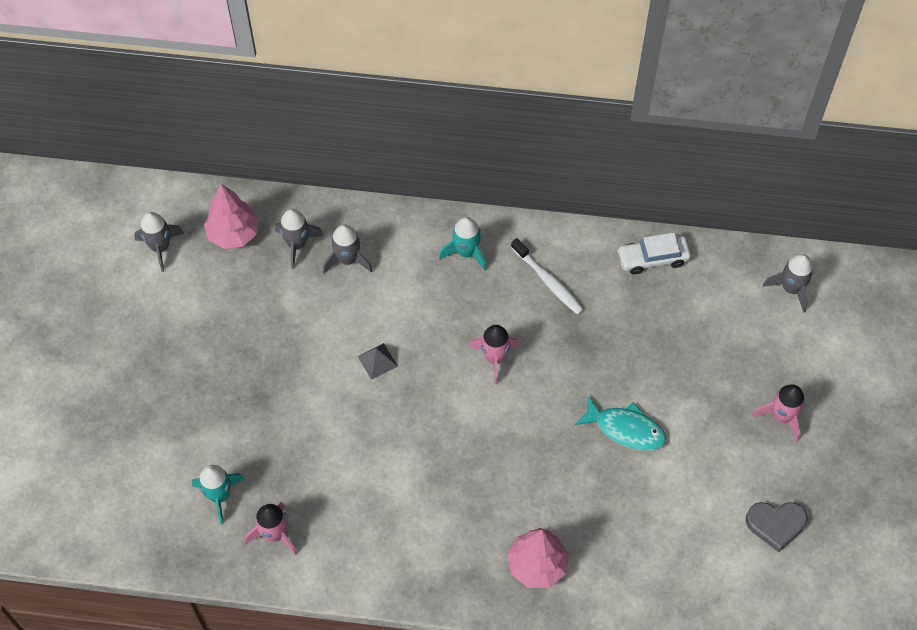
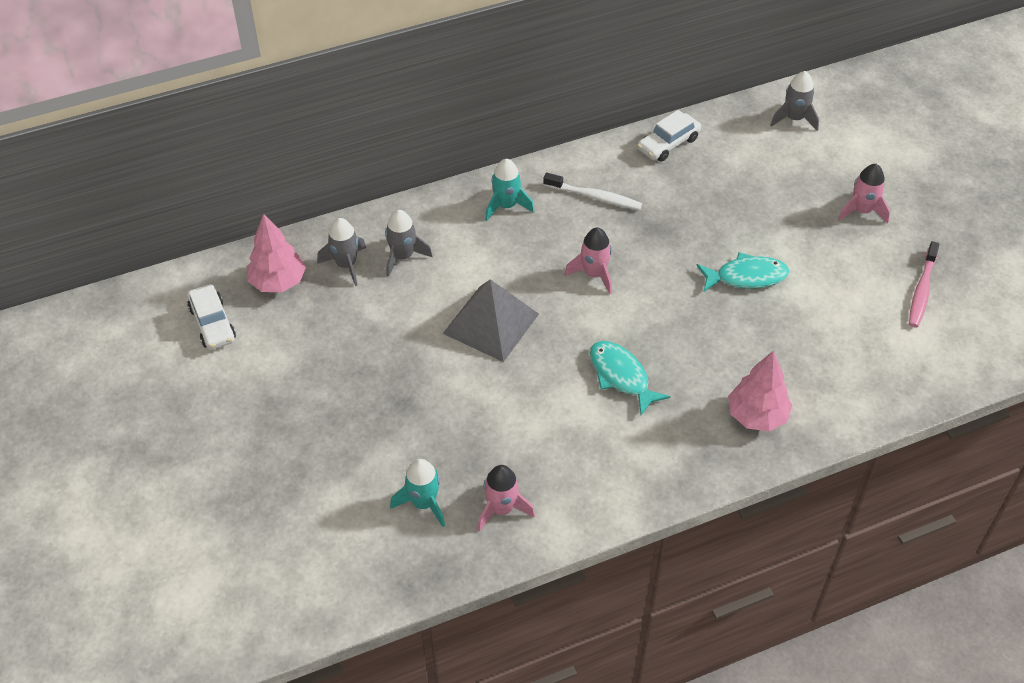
camera: 30 degrees left, 10 degrees down
(160, 247) = (212, 324): grey rocket -> white car
(377, 361) = (491, 323): grey pyramid -> grey pyramid, size x2.22
(450, 467) = (621, 376): none -> turquoise fish
(775, 524) = (922, 290): grey heart -> pink toothbrush

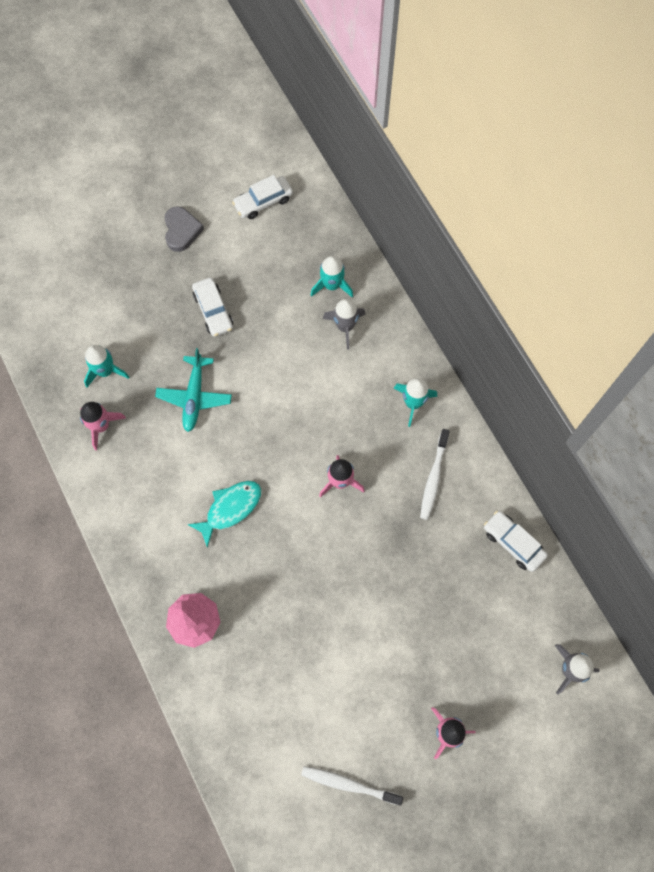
camera: 85 degrees right, 20 degrees up
(232, 412) = (181, 230): none -> grey heart
(278, 282) = (309, 239): pink tree -> none
(346, 265) = (332, 285): grey rocket -> turquoise rocket
(357, 382) = (213, 311): none -> white car
(473, 406) = (194, 397): none -> turquoise plane
(491, 323) = (279, 402): grey pyramid -> none
(746, 277) = (350, 616): turquoise fish -> none
(922, 290) = (349, 784): pink toothbrush -> white toothbrush

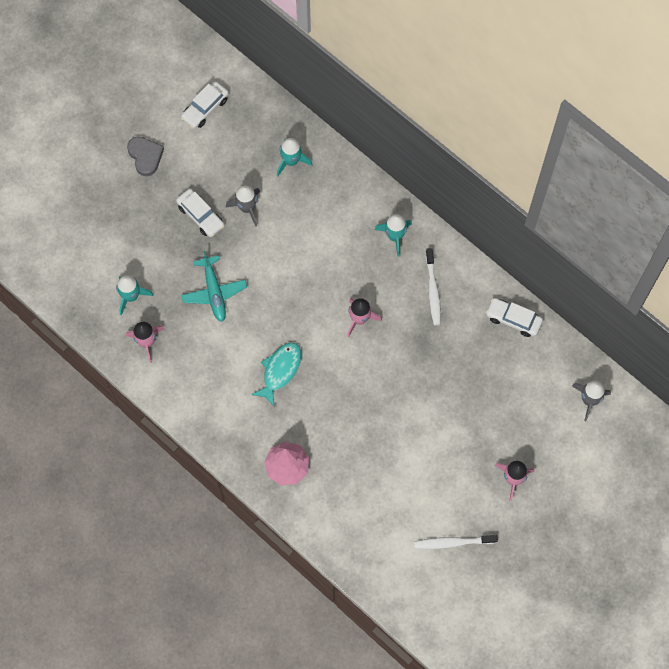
camera: 20 degrees left, 0 degrees up
(345, 327) = (315, 192): grey rocket -> grey rocket (247, 208)

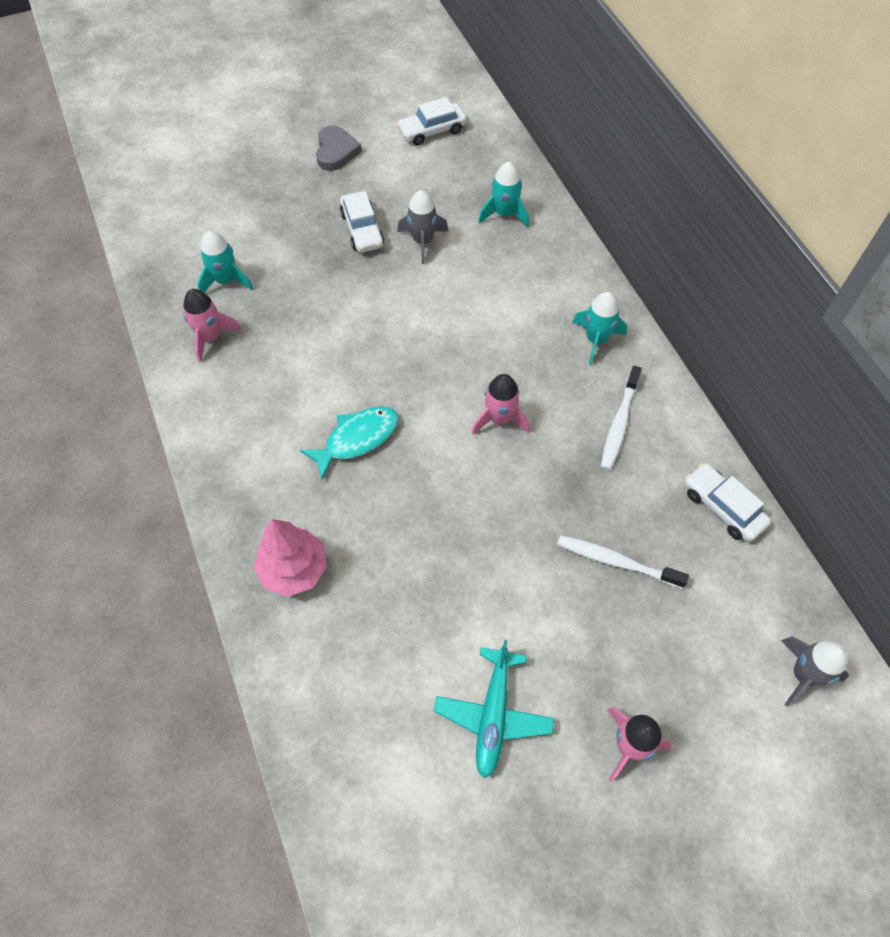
camera: 25 degrees right, 10 degrees down
(214, 292) = (328, 314): turquoise plane -> turquoise plane (493, 715)
(453, 542) = (484, 807): white toothbrush -> white toothbrush (617, 562)

